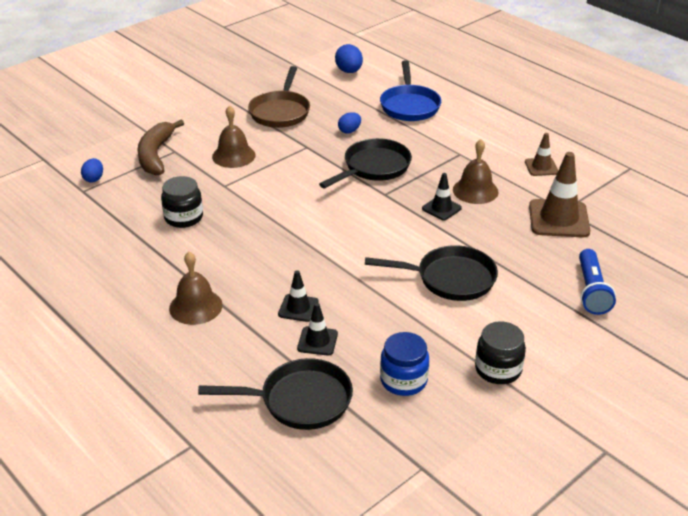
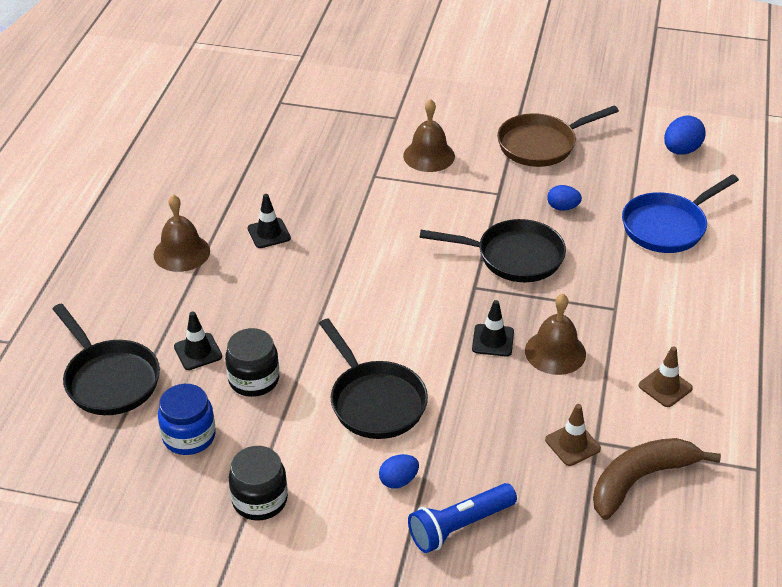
camera: 55 degrees right, 5 degrees up
(94, 179) = (303, 97): blue egg -> blue egg (398, 481)
(156, 155) = (377, 110): brown banana -> brown banana (640, 480)
(183, 217) = (299, 178): black jar -> black jar (254, 379)
(298, 308) = (234, 316): black traffic cone -> black traffic cone (269, 233)
(558, 219) = (572, 444): brown traffic cone -> brown traffic cone, size x0.55

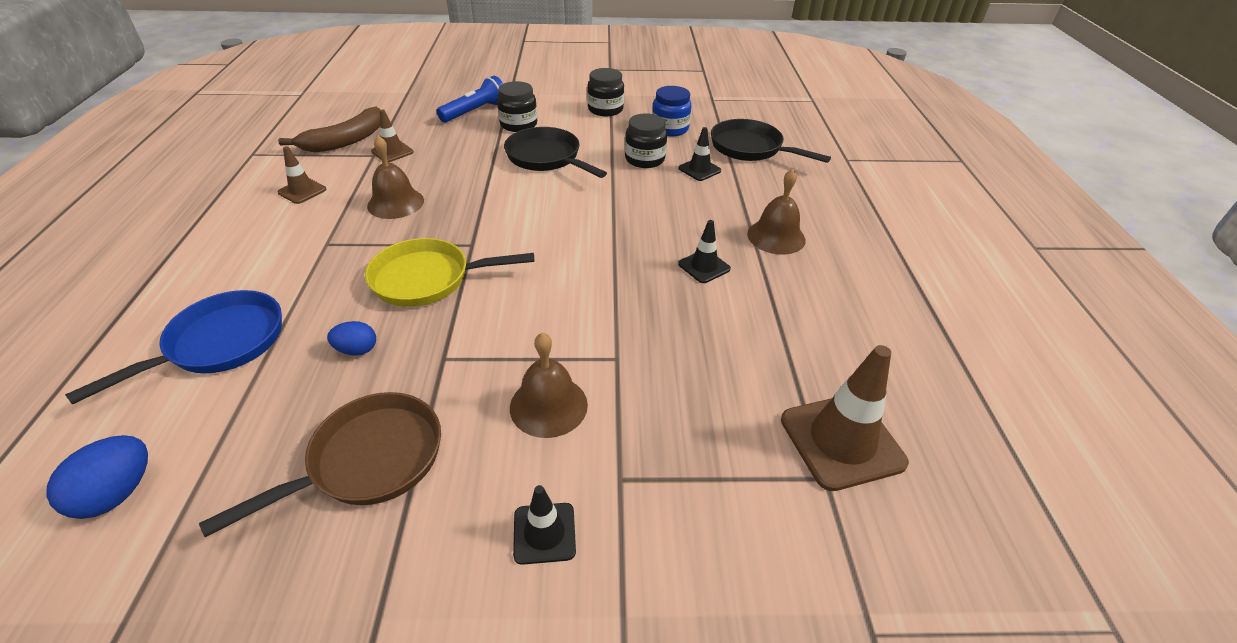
camera: 165 degrees right, 0 degrees up
(256, 114) = (841, 441): none -> brown traffic cone
(398, 481) = (518, 124): blue egg -> black jar
(493, 340) = (453, 204): black traffic cone -> black traffic cone (544, 533)
(513, 257) = (428, 279): black pan -> yellow pan

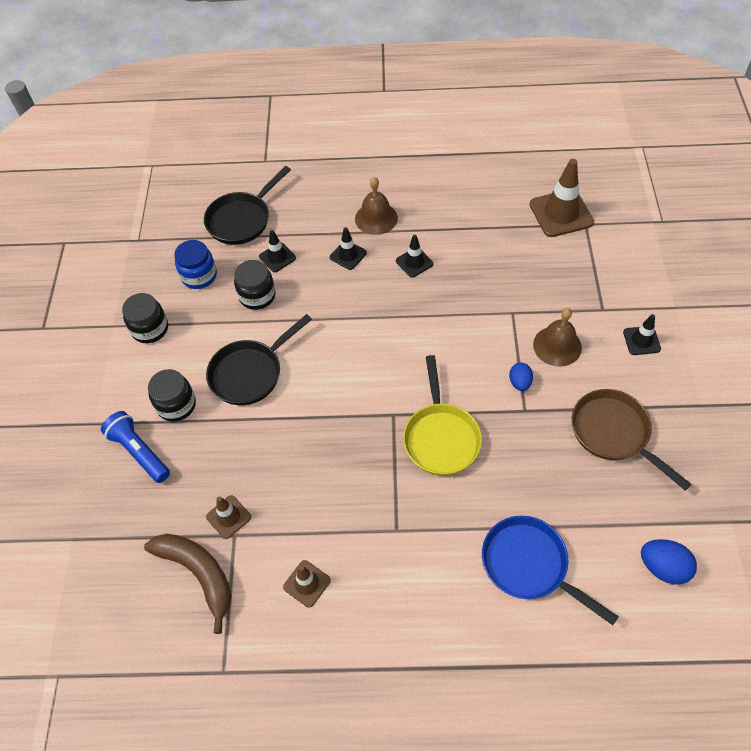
camera: 85 degrees left, 15 degrees up
(357, 350) = (524, 466): blue egg -> blue egg (519, 382)
(395, 203) = (329, 489): brown bell -> none
(709, 215) = (348, 255): none -> black traffic cone

